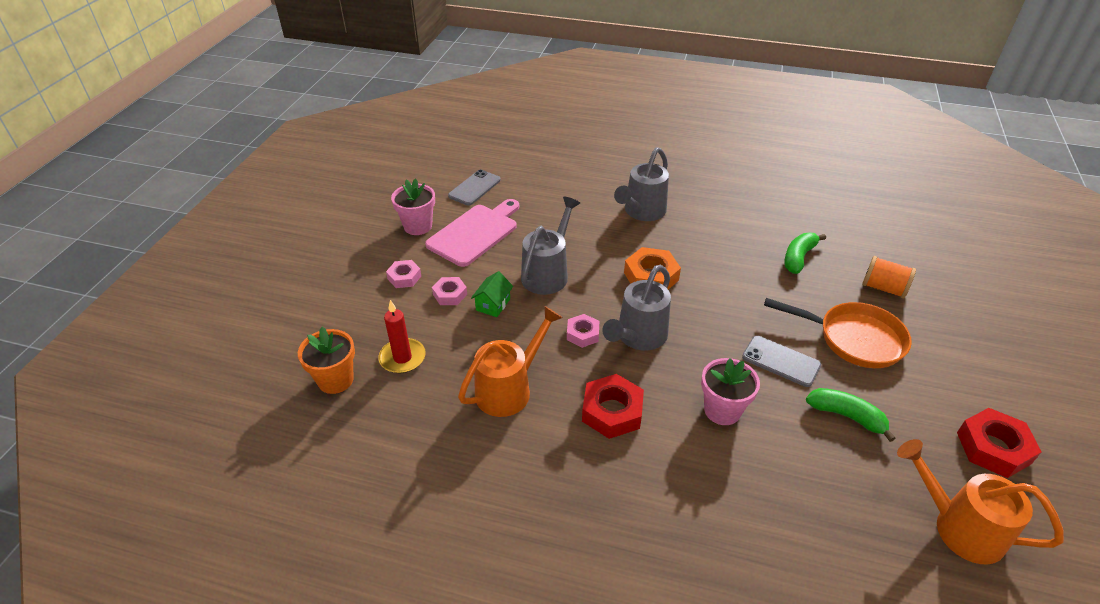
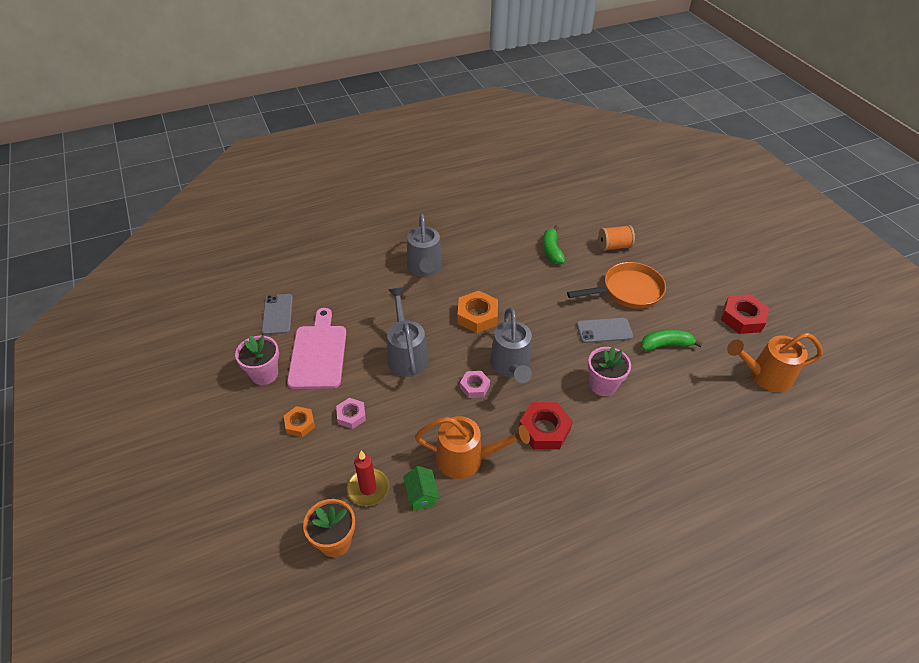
camera: 40 degrees left, 5 degrees up
(404, 277) = (300, 424): pink nut -> orange nut
(493, 304) = (391, 403): green house -> green house (421, 495)
(509, 389) = (467, 459): orange watering can -> orange watering can turned 90 degrees clockwise

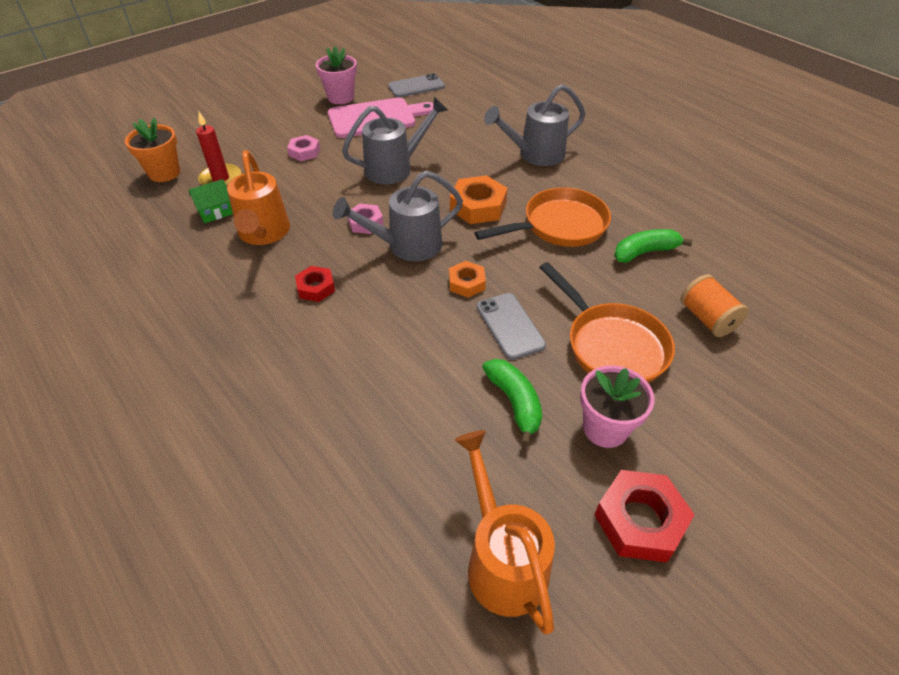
camera: 75 degrees right, 0 degrees up
(300, 424) = (288, 128): orange nut -> orange nut (466, 283)
(513, 280) = (559, 226): none -> orange pan
(544, 429) = (316, 288): red nut -> red nut, size x0.61
(603, 385) = (405, 335): pink flower pot -> pink flower pot (605, 428)

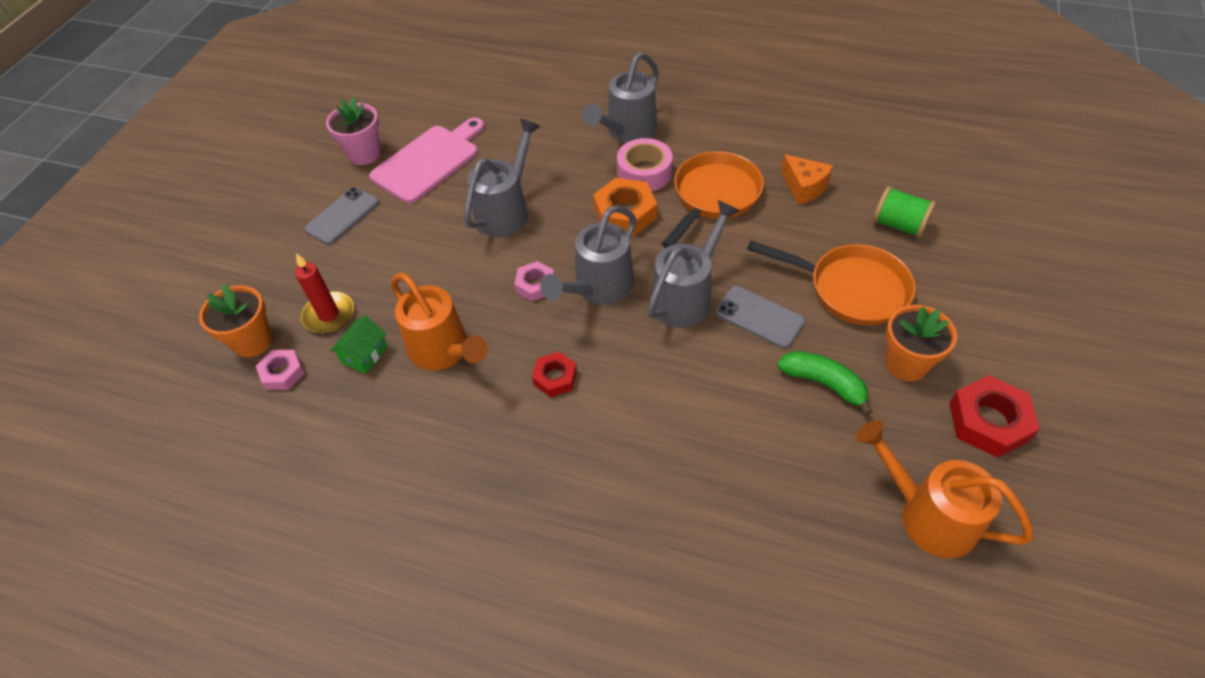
camera: 30 degrees left, 5 degrees up
(304, 152) = (391, 238): pink nut -> pink nut (282, 373)
(416, 86) = (435, 104): grey phone -> grey phone (342, 216)
(466, 283) = (686, 296): orange nut -> grey watering can
(520, 186) = (644, 173): none -> pink tape
(605, 428) = (906, 363): pink flower pot -> orange flower pot
(645, 252) = (804, 187): green banana -> orange cheese
(707, 319) = (898, 225): orange spool -> green spool

